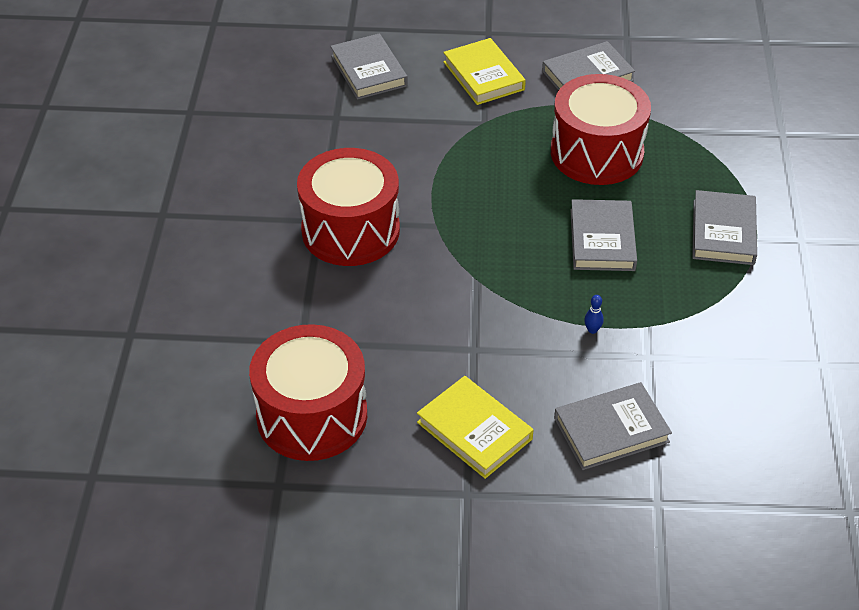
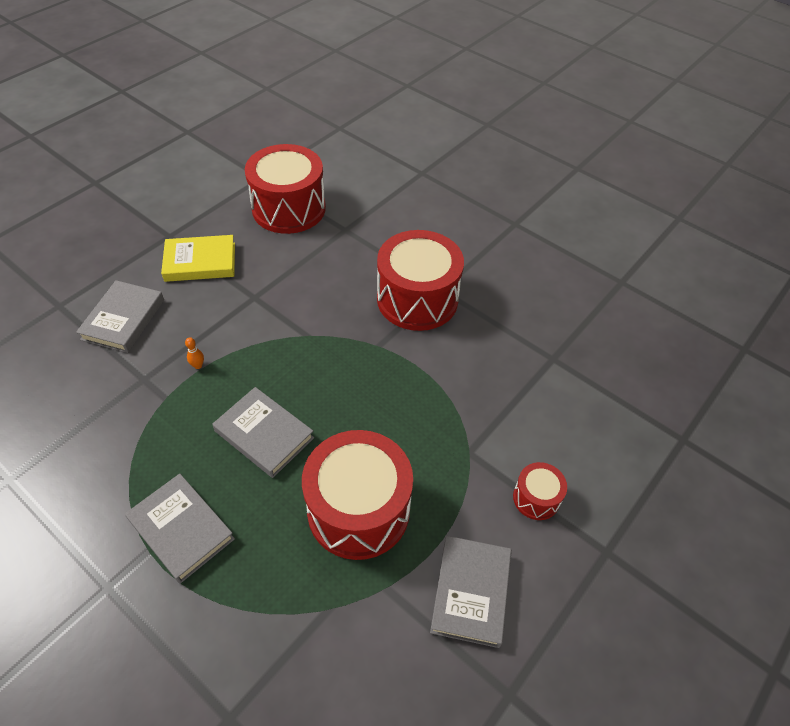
camera: 125 degrees right, 5 degrees up
(369, 71) = (603, 415): grey book -> none
(483, 76) = (536, 498): yellow book -> red drum
(592, 330) = (198, 365): blue bowling pin -> orange bowling pin

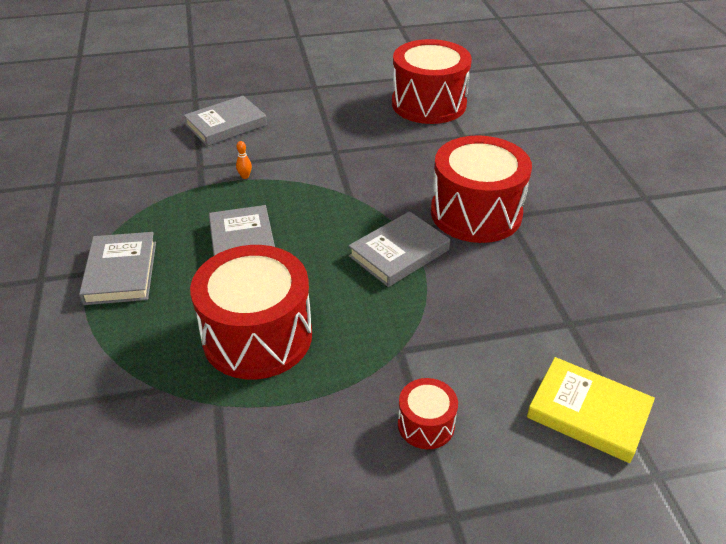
camera: 40 degrees right, 10 degrees down
(200, 262) = (319, 112): yellow book -> yellow book (588, 413)
(471, 592) = (283, 457): grey book -> grey book (399, 253)

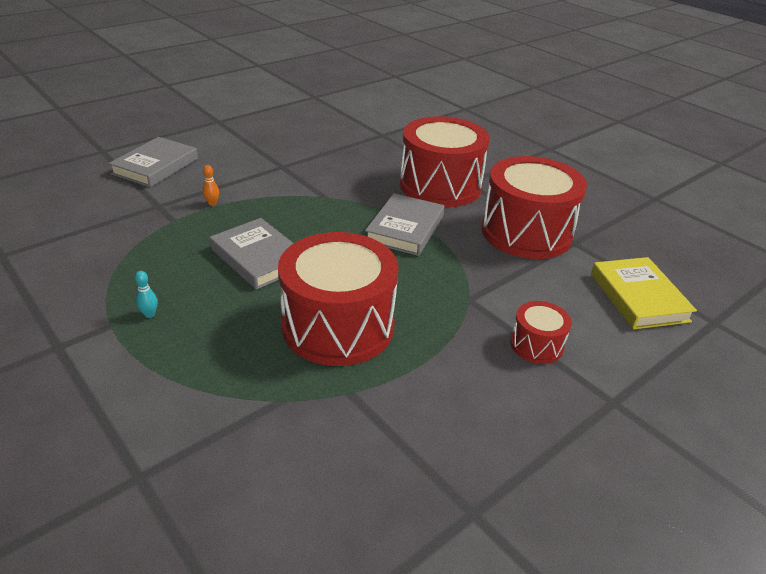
camera: 30 degrees left, 5 degrees down
(121, 272) = (149, 314): grey book -> turquoise bowling pin
(428, 104) = (333, 117): red drum -> red drum (526, 232)
(588, 413) = (638, 297): yellow book -> yellow book turned 75 degrees clockwise

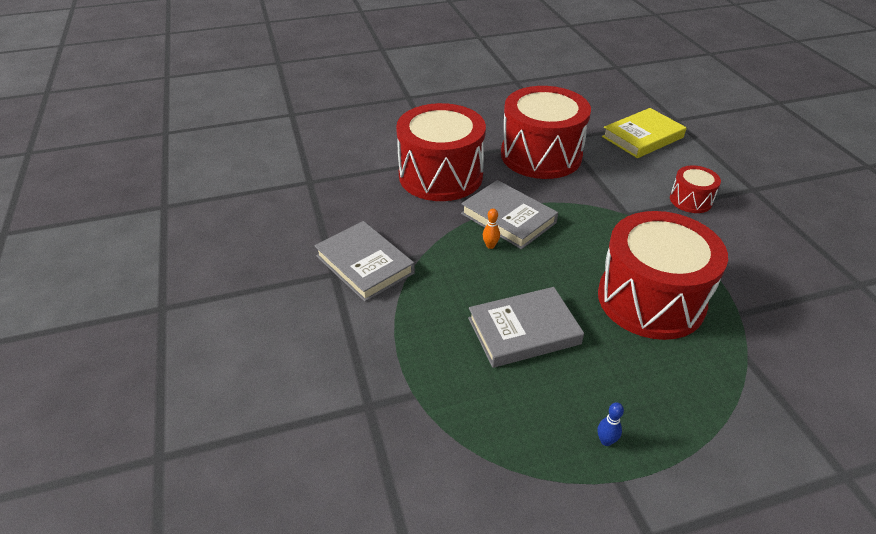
camera: 65 degrees left, 5 degrees up
(149, 314) = (606, 441): turquoise bowling pin -> blue bowling pin
(155, 166) = (255, 395): grey book -> grey book (365, 264)
(212, 203) = (390, 350): orange bowling pin -> orange bowling pin (490, 246)
(638, 297) = (642, 137): yellow book -> yellow book turned 45 degrees counterclockwise

